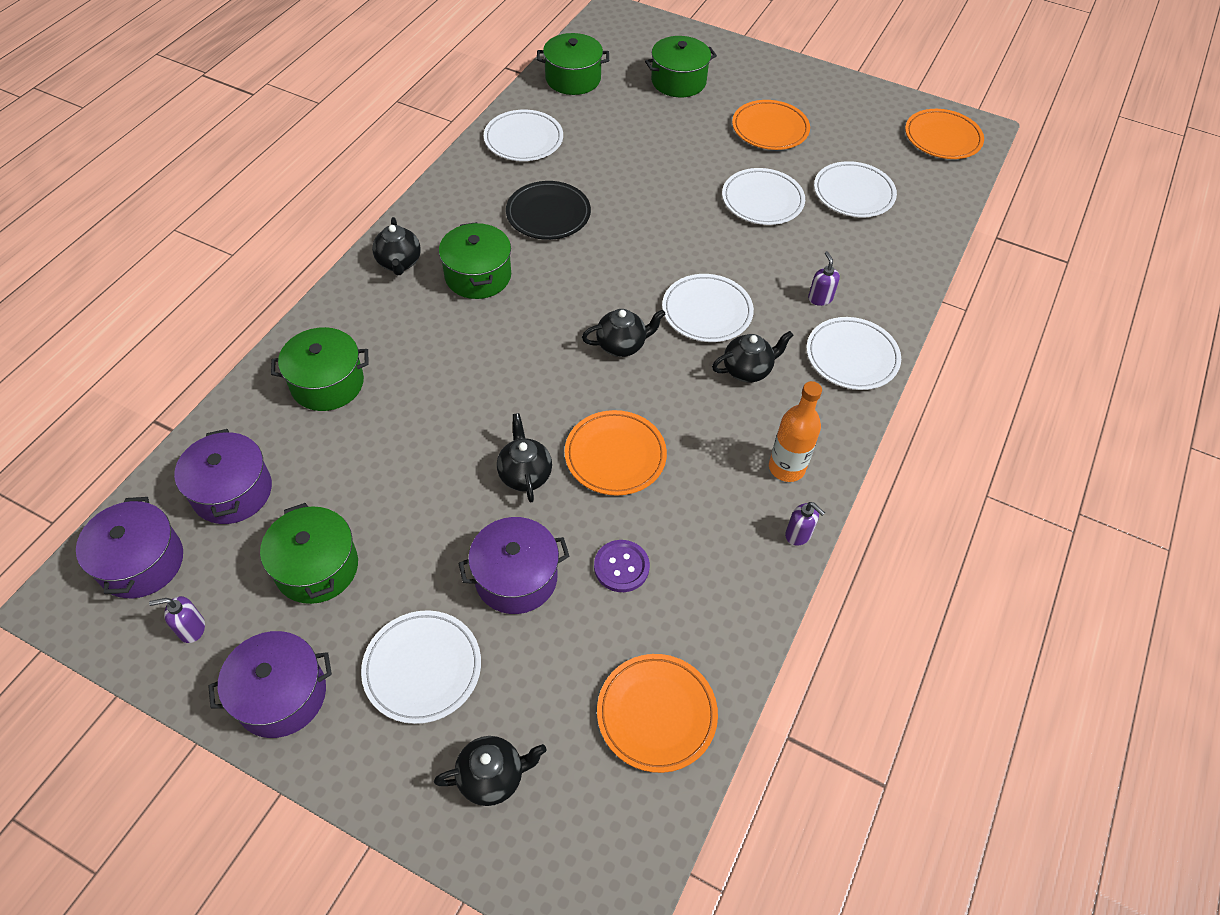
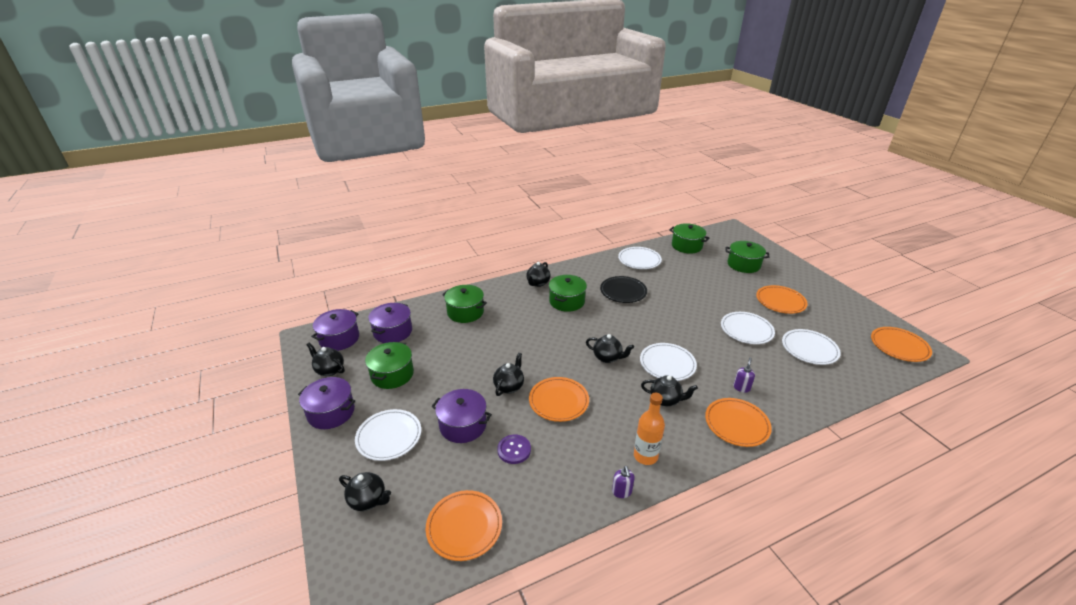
camera: 40 degrees right, 20 degrees down
(191, 629) = (329, 370): purple soap dispenser -> black teapot
(852, 357) = (736, 424): white plate -> orange plate

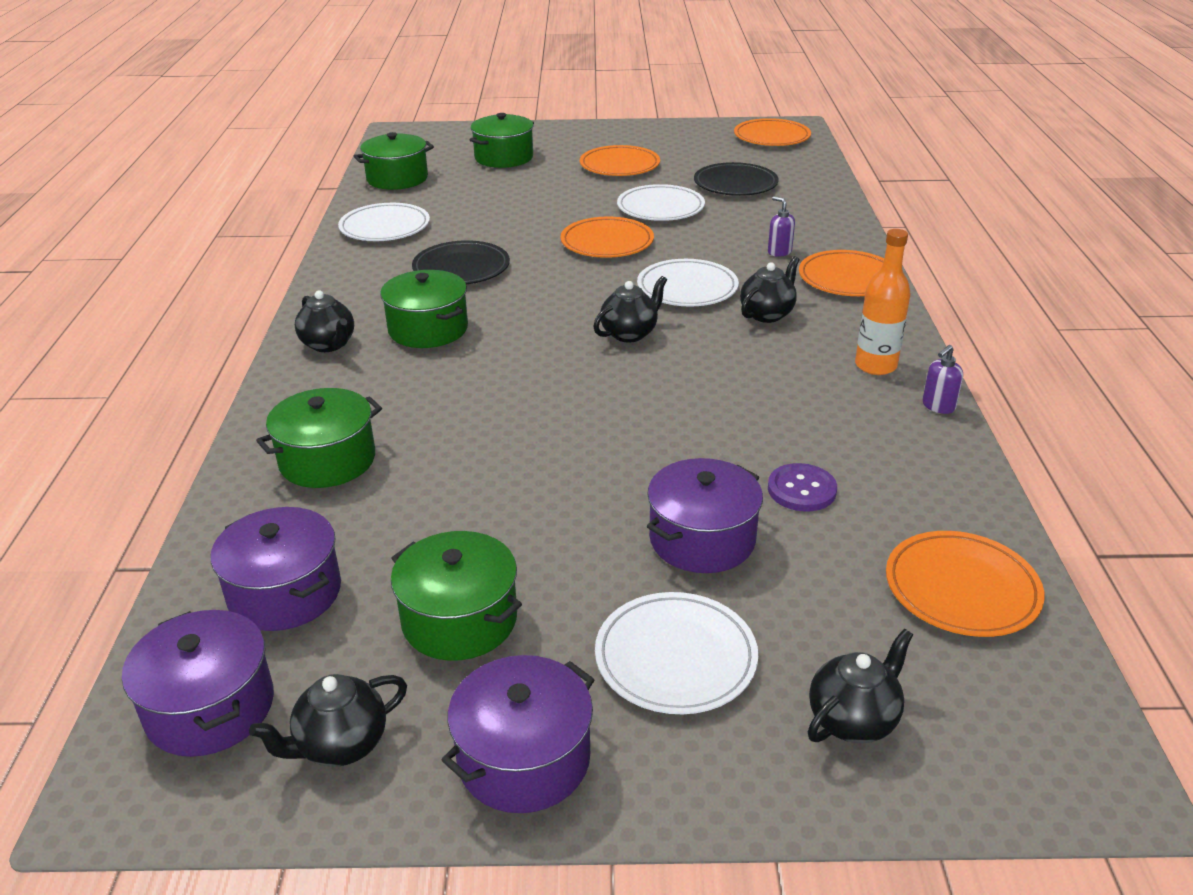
camera: 65 degrees left, 0 degrees up
(509, 386) = (628, 456): black teapot -> none
(558, 401) = (706, 411): orange plate -> orange plate (607, 242)
(622, 492) = (938, 406): purple soap dispenser -> purple soap dispenser turned 120 degrees clockwise
(809, 349) = (735, 184): white plate -> black plate

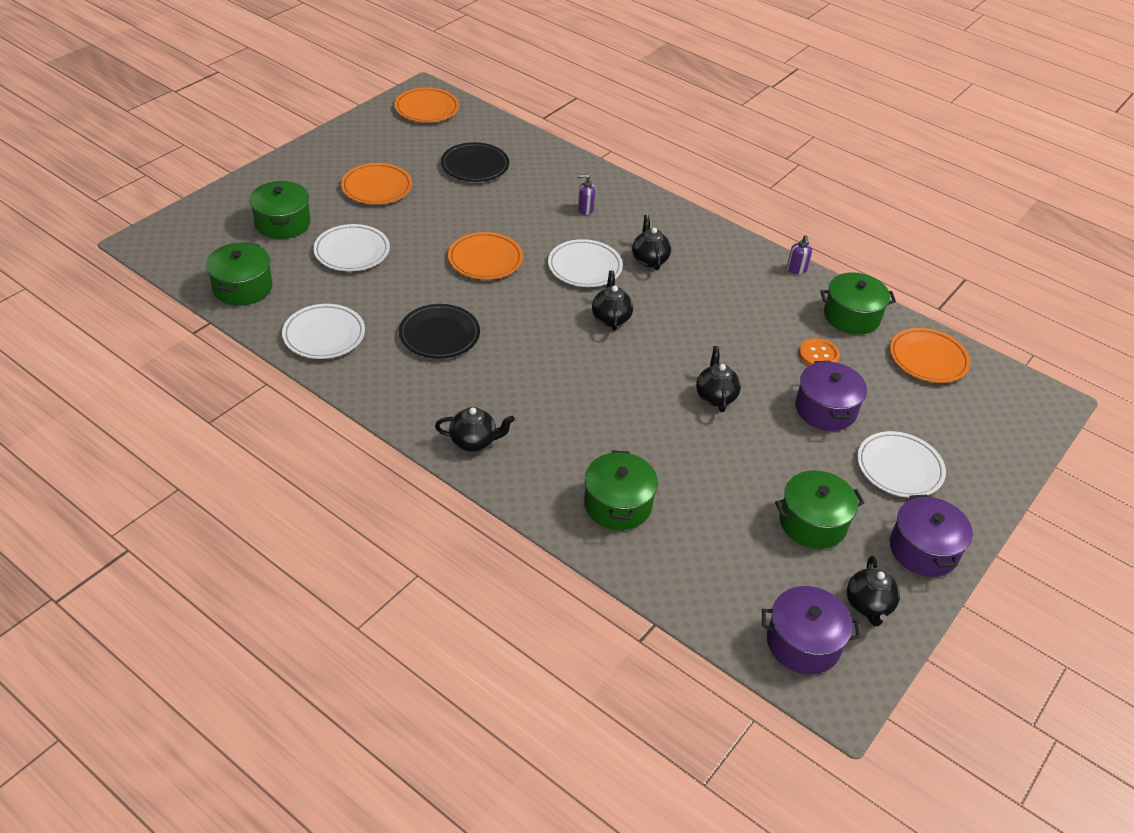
camera: 55 degrees left, 10 degrees up
(285, 592) = (732, 576): purple pot -> none
(428, 329) = (507, 390): green pot -> green pot (851, 316)
(660, 208) = (466, 212): white plate -> white plate (352, 251)
(801, 490) = (818, 355): purple button -> orange button
(848, 279) = (646, 209): orange plate -> none
(853, 720) = (976, 441): black teapot -> black teapot (715, 396)
(875, 366) = (741, 262): orange bottle -> none

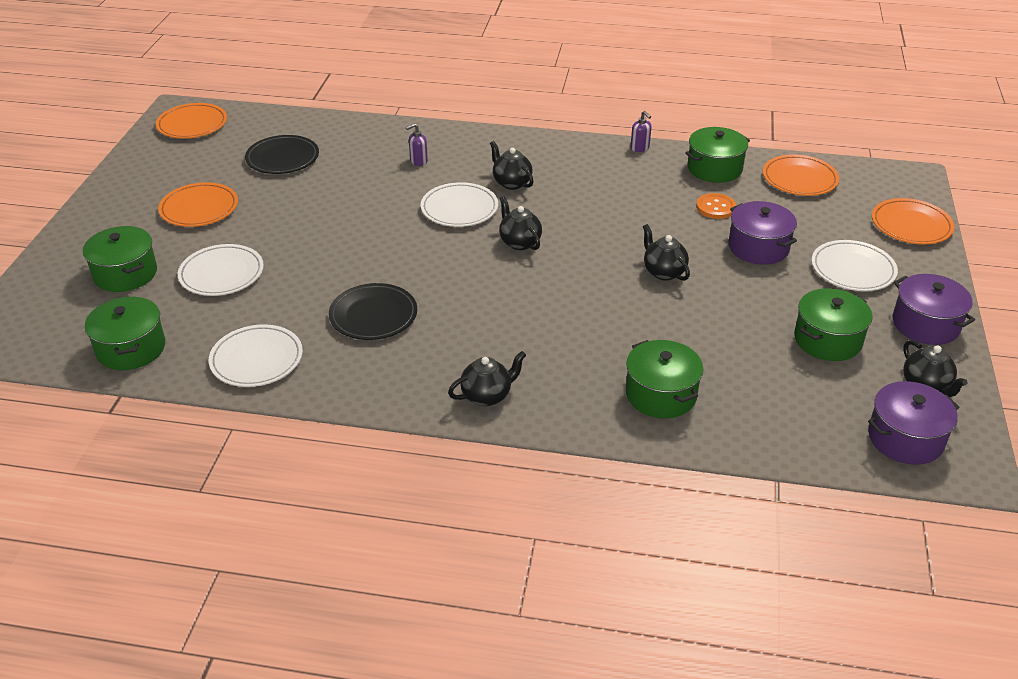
camera: 25 degrees left, 5 degrees down
(485, 259) = (361, 234): orange plate -> orange plate (911, 225)

